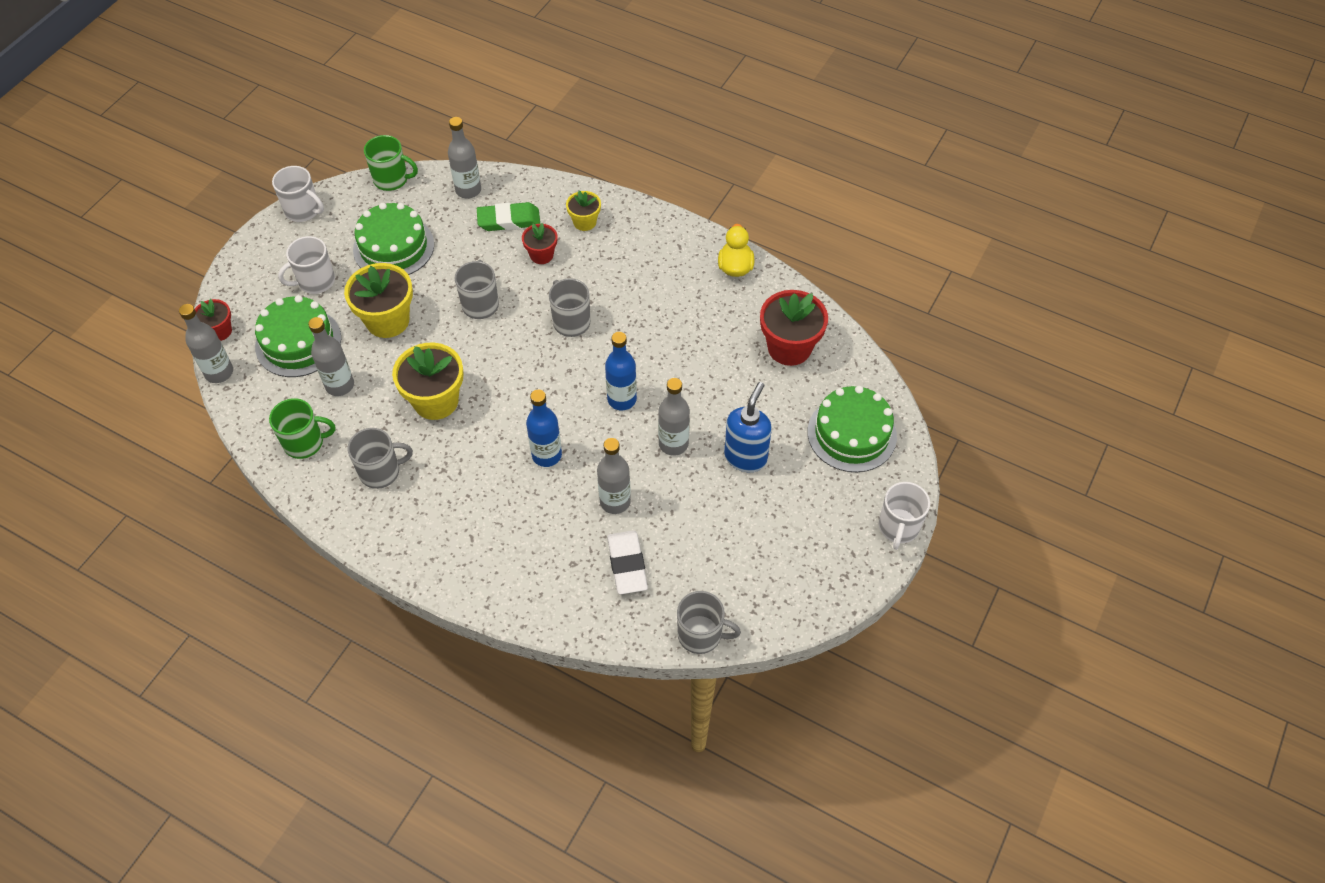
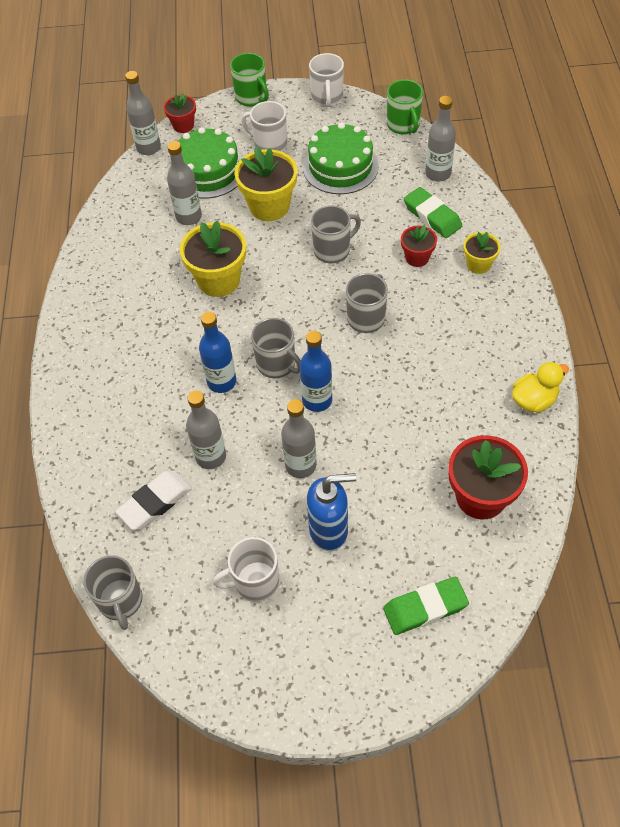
camera: 60 degrees right, 0 degrees up
(305, 443) = (124, 230): green mug -> green mug (251, 97)
(381, 472) = (131, 288): grey mug -> grey mug (277, 364)
(852, 434) = (425, 608): green cake -> green eraser
(898, 527) = (347, 713): white mug -> white mug (255, 582)

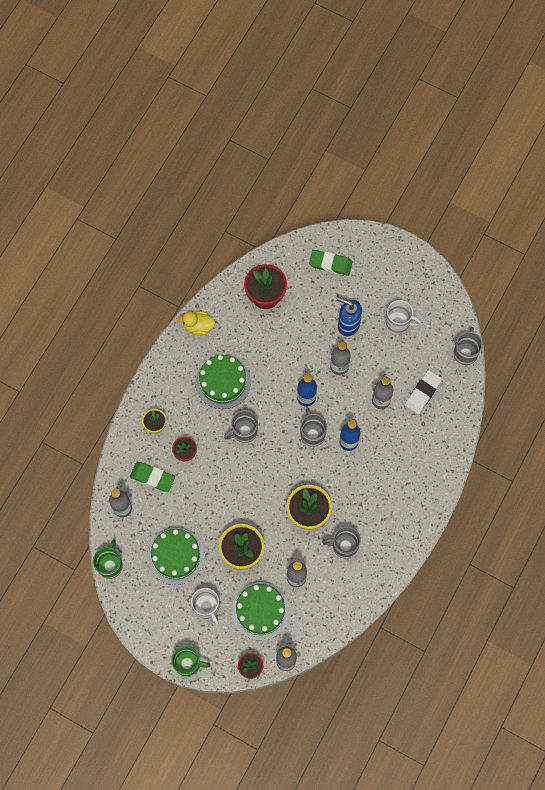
camera: 150 degrees left, 15 degrees up
(155, 502) = (423, 393): white eraser -> white eraser turned 45 degrees counterclockwise
(251, 97) = (188, 663): green mug -> green mug turned 105 degrees clockwise
(327, 98) = (139, 626): white mug -> none
(333, 250) = (228, 491): grey mug -> grey mug (344, 546)
(432, 216) = (152, 477): green eraser -> green eraser turned 60 degrees counterclockwise
(441, 355) = (223, 382): none -> green cake

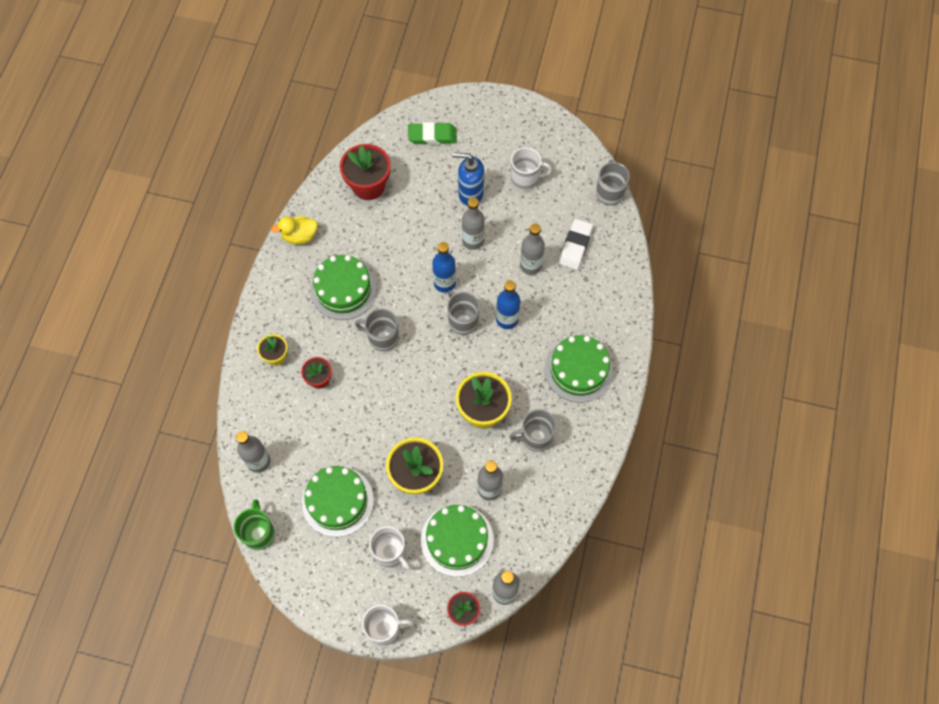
camera: 15 degrees left, 5 degrees down
(152, 477) = (287, 416): green eraser -> none
(188, 663) = (385, 628): green mug -> white mug
(244, 431) = (382, 337): grey mug -> grey mug turned 60 degrees clockwise
(394, 499) = (578, 370): none -> green cake

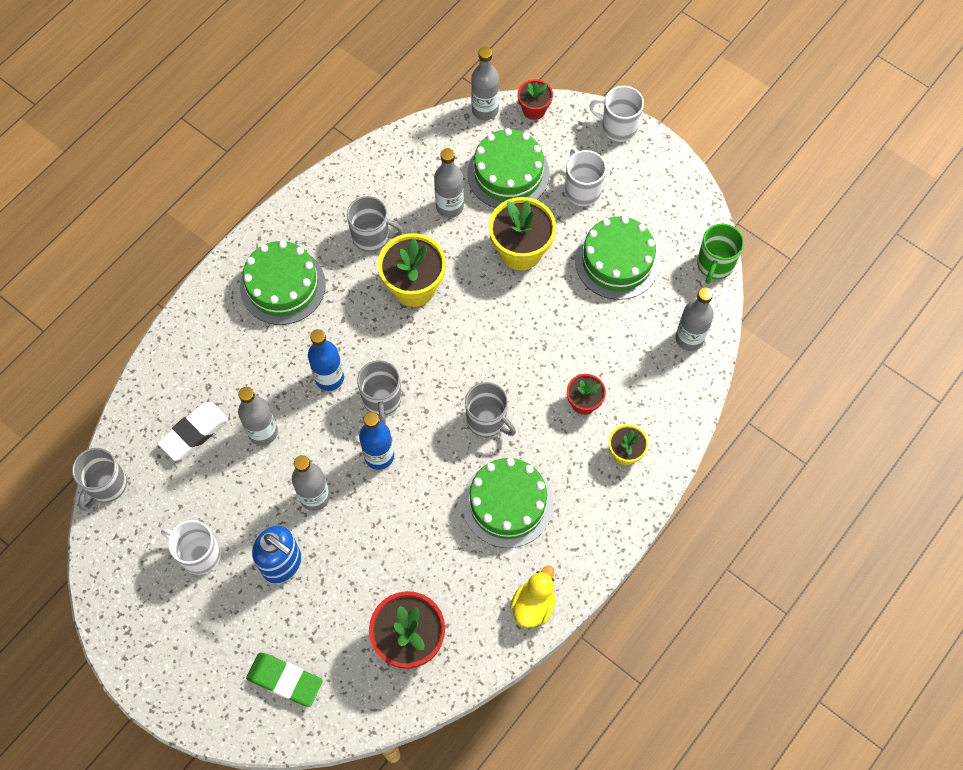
camera: 155 degrees left, 0 degrees up
(299, 236) = (533, 605): yellow duck -> yellow duck turned 75 degrees counterclockwise

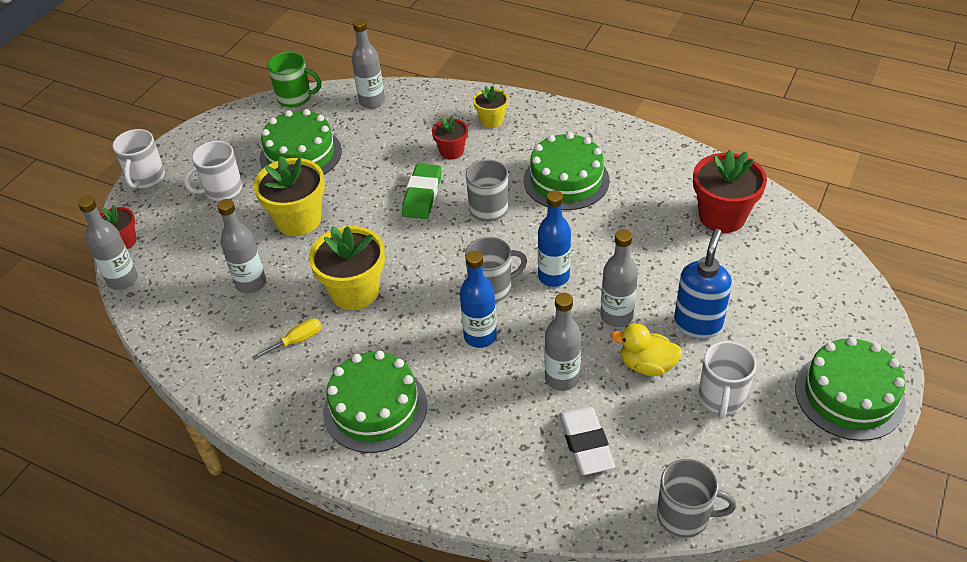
camera: 100 degrees left, 20 degrees down
(194, 433) = (585, 444): white eraser -> white eraser turned 45 degrees clockwise
(285, 680) = (808, 293): green eraser -> green eraser (422, 195)
(372, 236) = (297, 340): grey mug -> yellow screwdriver
(508, 174) = (206, 246): green cake -> green cake (849, 395)
(533, 605) = (650, 148): yellow duck -> yellow duck (647, 365)

